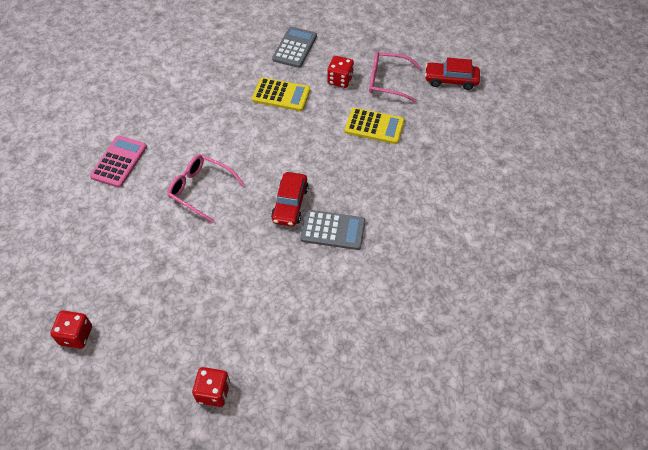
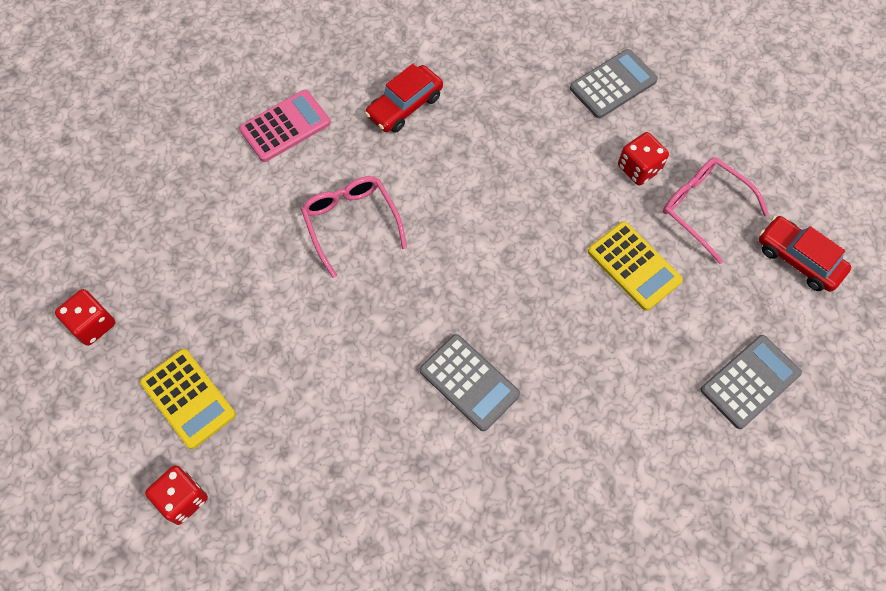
camera: 35 degrees right, 10 degrees up
(281, 95) = (544, 146): yellow calculator -> yellow calculator (188, 398)
(290, 204) = (443, 311): red car -> red car (405, 106)
(473, 147) = (750, 382): none -> grey calculator

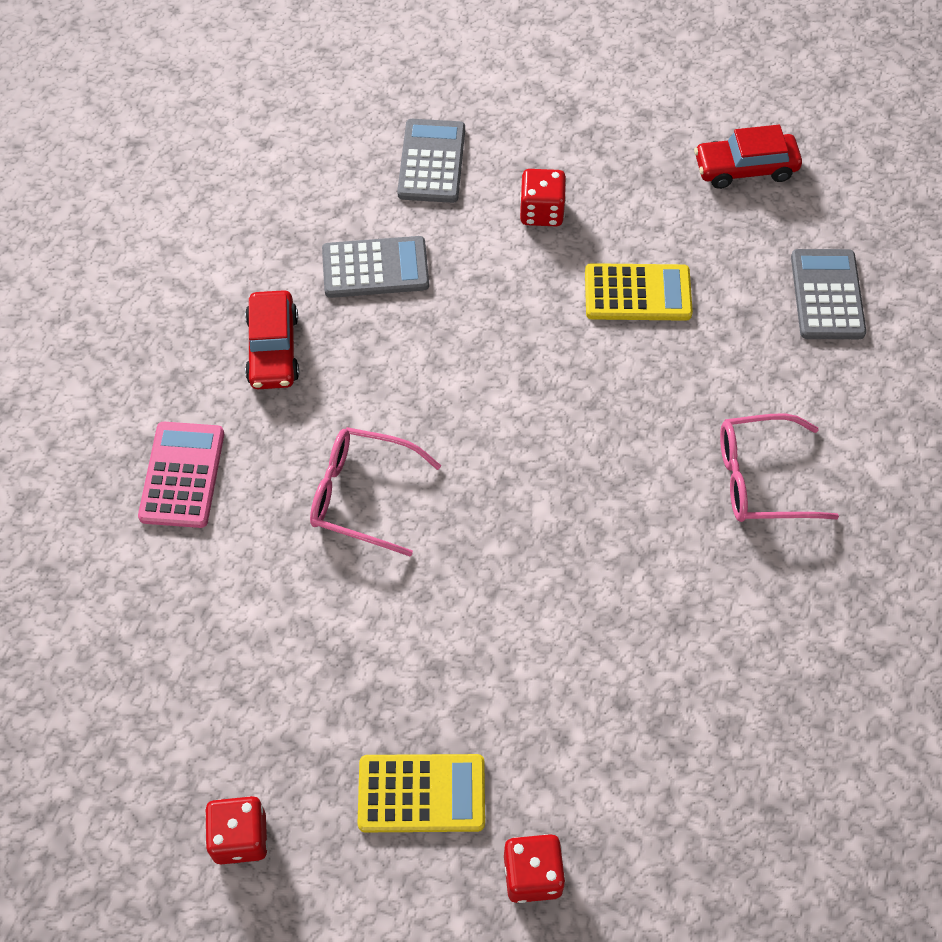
camera: 50 degrees left, 5 degrees down
(469, 382) = (634, 517): grey calculator -> grey calculator (375, 268)
(704, 209) = (631, 196): pink glasses -> pink glasses (761, 478)

